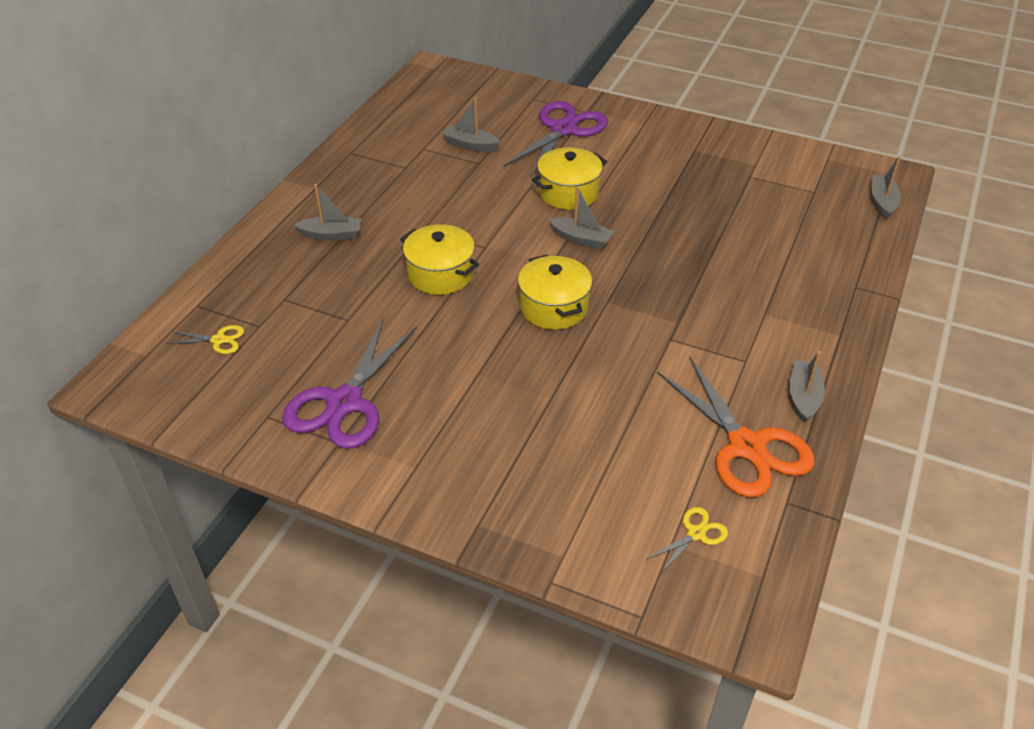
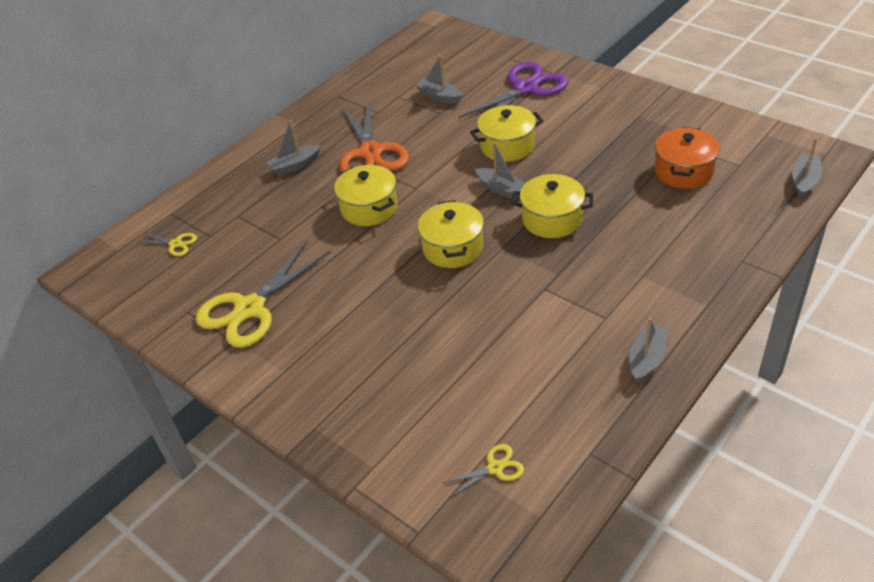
camera: 20 degrees right, 0 degrees up
(331, 235) = (295, 165): grey boat -> grey boat turned 135 degrees clockwise
(344, 403) = (250, 308): purple scissors -> yellow scissors
(648, 265) = (552, 219): none -> yellow pot
(746, 446) = (574, 397): orange scissors -> orange scissors (371, 152)
(762, 203) = (683, 171): none -> orange pot

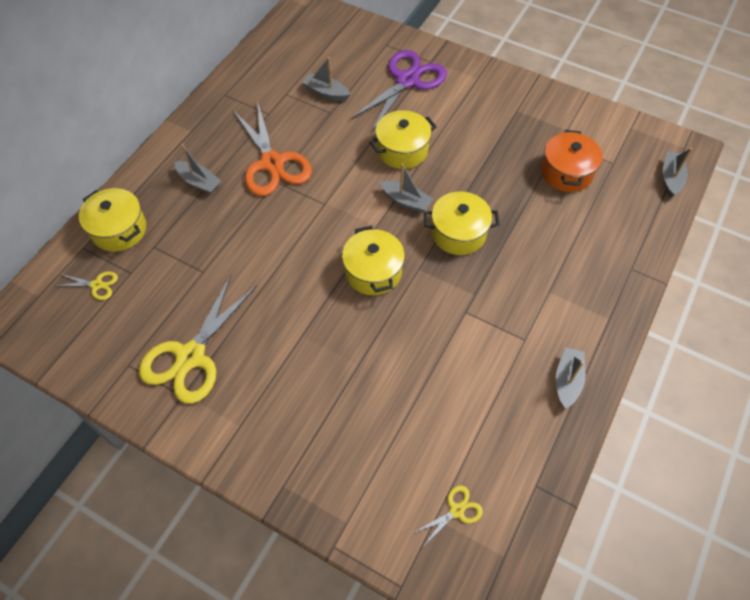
camera: 15 degrees left, 15 degrees up
(295, 165) = (199, 182): grey boat -> grey boat turned 105 degrees counterclockwise
(369, 208) = (284, 230): yellow pot -> yellow pot (119, 229)

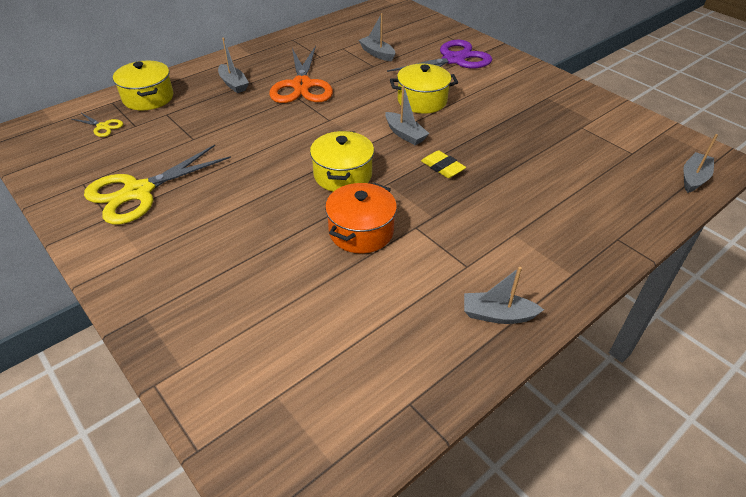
camera: 20 degrees right, 15 degrees down
(456, 510) = (305, 396): yellow scissors -> none
(458, 233) = (442, 167): yellow pot -> yellow eraser
(566, 172) = (577, 149): orange pot -> orange pot (361, 231)
(567, 380) = (497, 315): grey boat -> grey boat turned 120 degrees counterclockwise

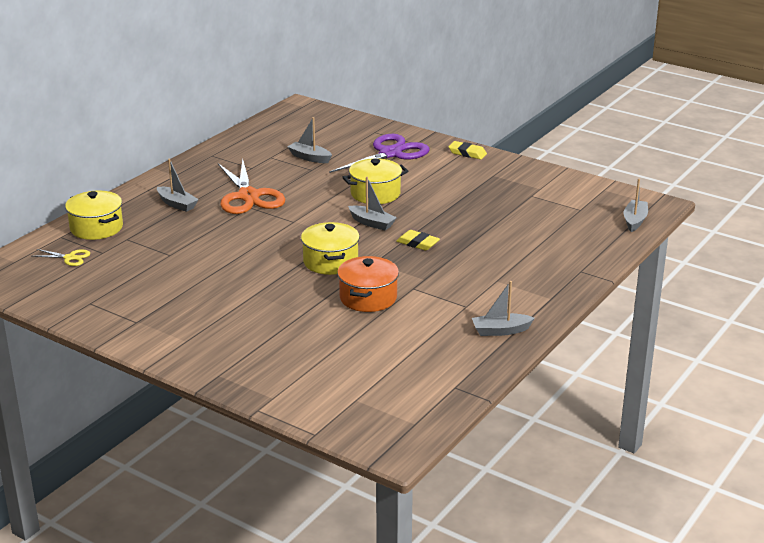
camera: 15 degrees left, 15 degrees down
(138, 192) = (149, 301): yellow scissors -> none
(528, 69) = (467, 153): none -> yellow eraser

